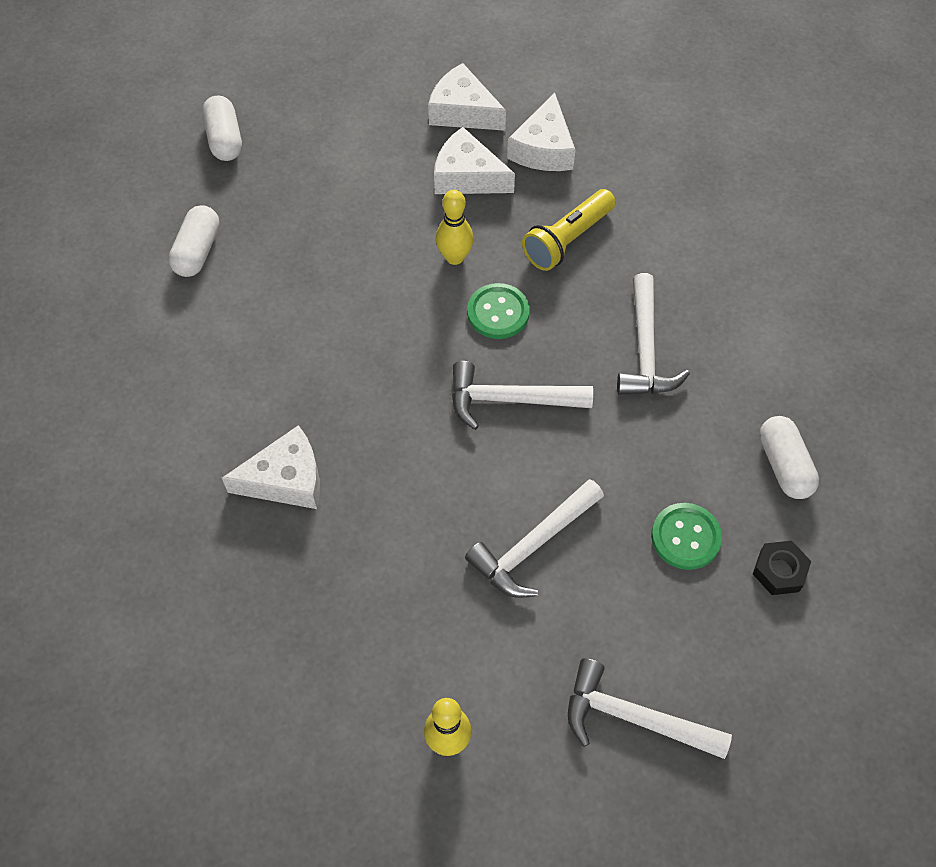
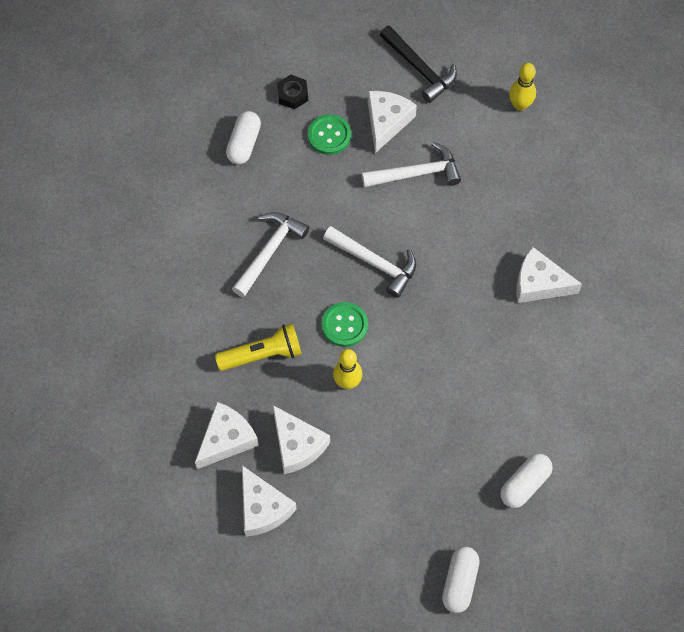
camera: 150 degrees left, 5 degrees up
(623, 601) = (386, 122): none -> white cheese
(633, 718) = (420, 69): white hammer -> black hammer

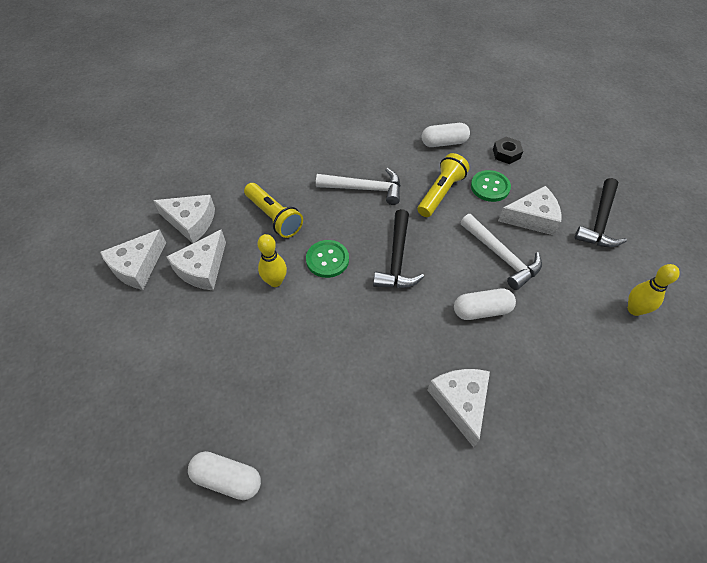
camera: 65 degrees right, 10 degrees down
(313, 184) = (441, 193): none -> yellow flashlight
(375, 263) = (397, 259): white hammer -> black hammer
(459, 582) = (99, 455): white capsule -> white capsule (481, 310)

